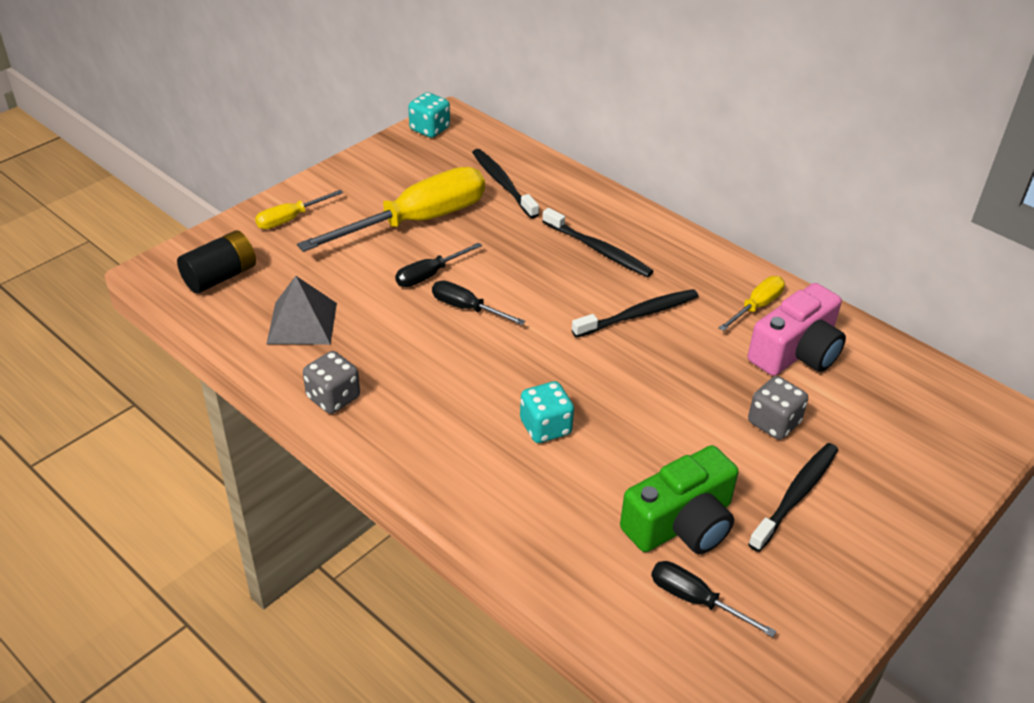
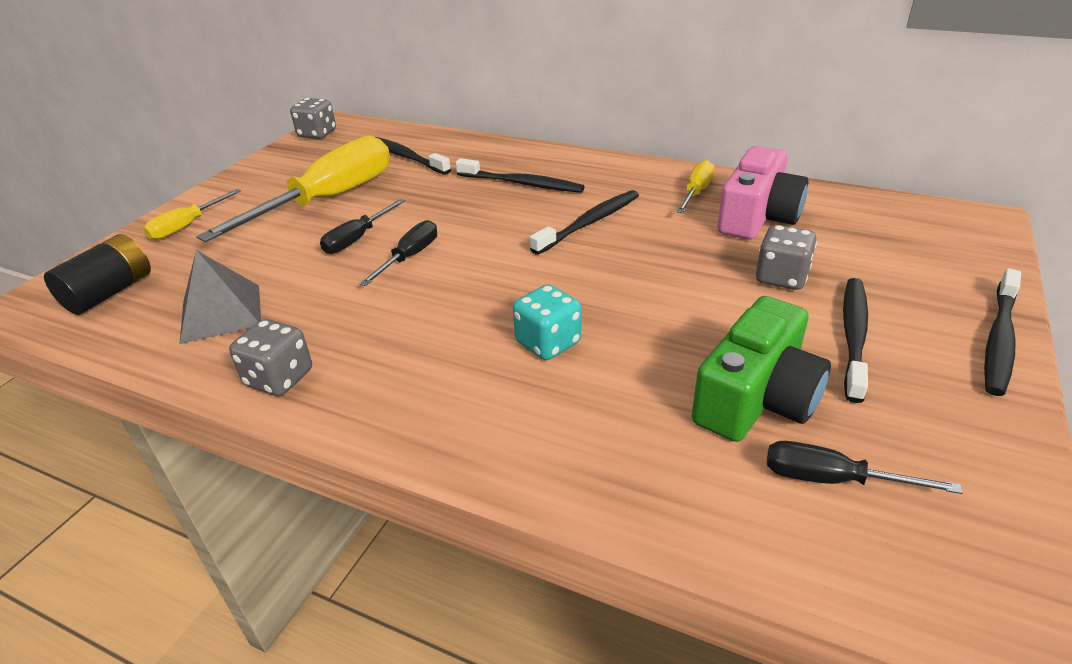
camera: 15 degrees left, 5 degrees down
(429, 129) = (317, 134): turquoise dice -> grey dice
(467, 308) = (409, 257): black screwdriver -> black screwdriver turned 105 degrees clockwise
(916, 535) = (999, 339): none -> black toothbrush

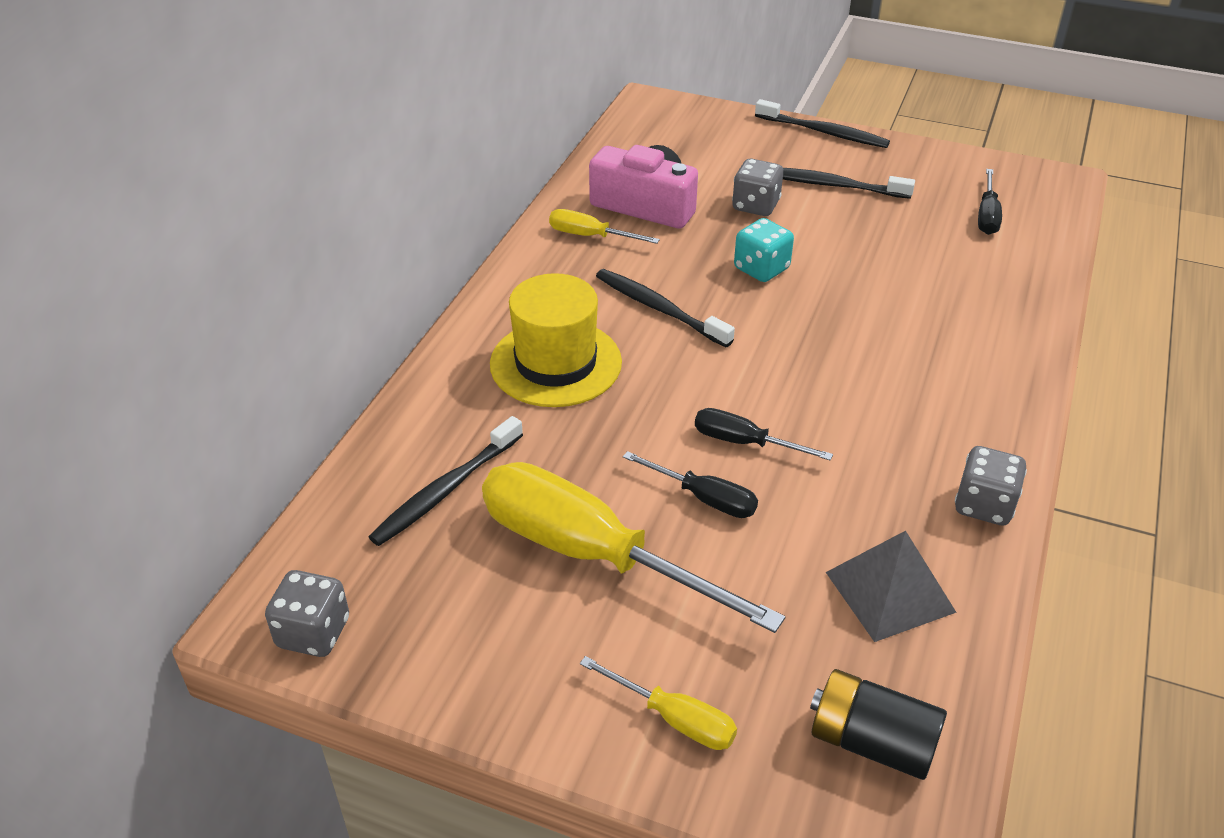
camera: 95 degrees left, 5 degrees up
(521, 183) = (556, 363): black toothbrush -> yellow hat
(548, 343) = (880, 333): turquoise dice -> turquoise dice (761, 269)
(757, 398) = (919, 234): green camera -> none

